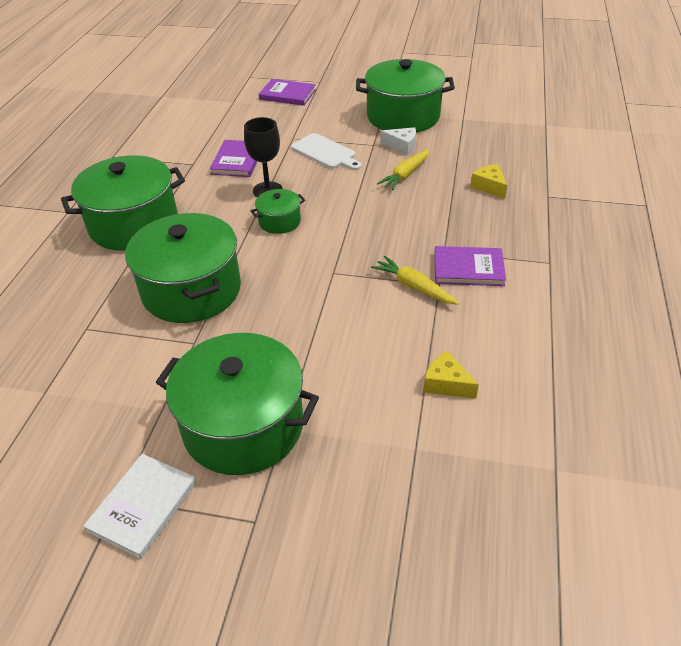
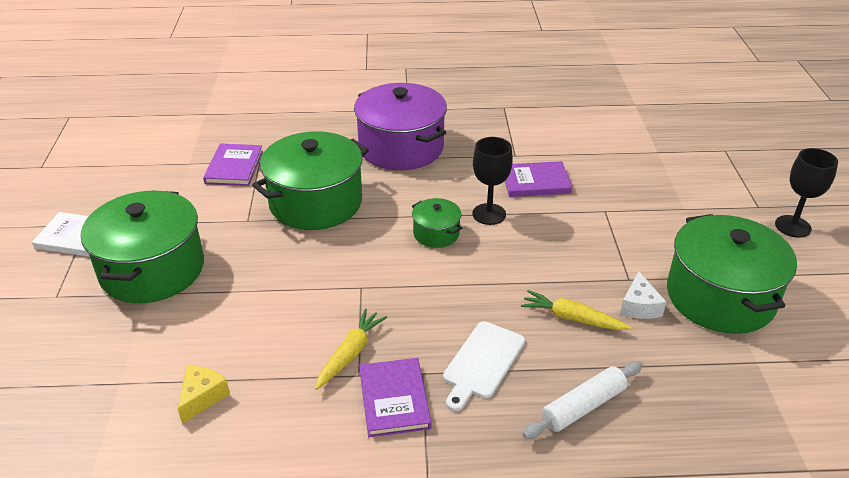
camera: 75 degrees right, 5 degrees down
(134, 224) = (401, 147): green pot -> purple pot
(287, 94) = (704, 187): purple book -> purple book (234, 167)
(325, 152) = (587, 242): white cutting board -> white cutting board (482, 363)
(346, 76) = (792, 226): none -> black goblet
(489, 187) = (583, 407): yellow cheese -> white rolling pin

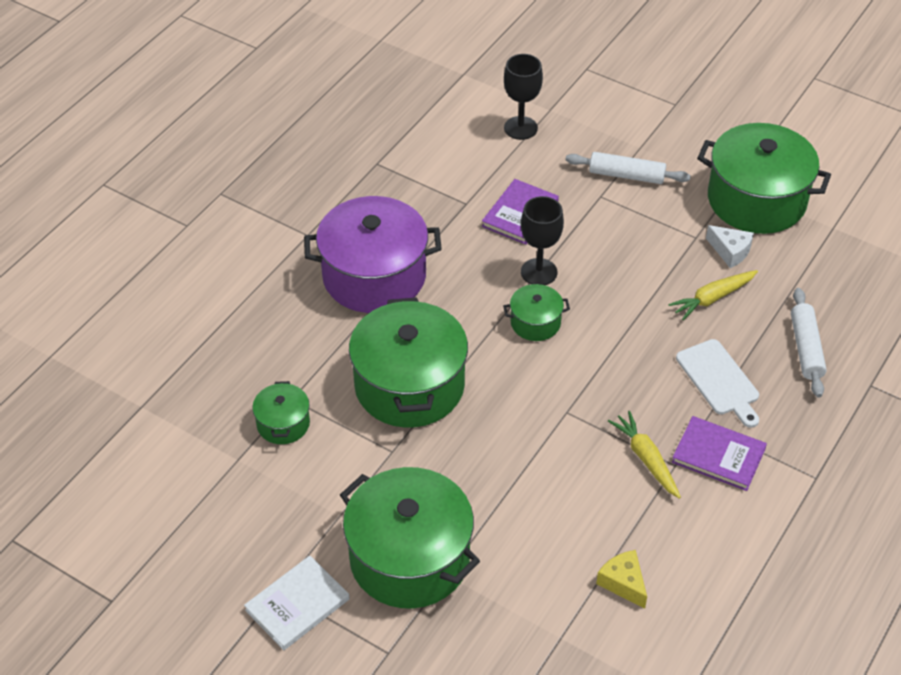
camera: 55 degrees left, 10 degrees up
(234, 167) = (283, 424): purple book -> green pot
(645, 214) = (626, 175): none -> white rolling pin
(792, 226) = (714, 103): black goblet -> black goblet (520, 128)

